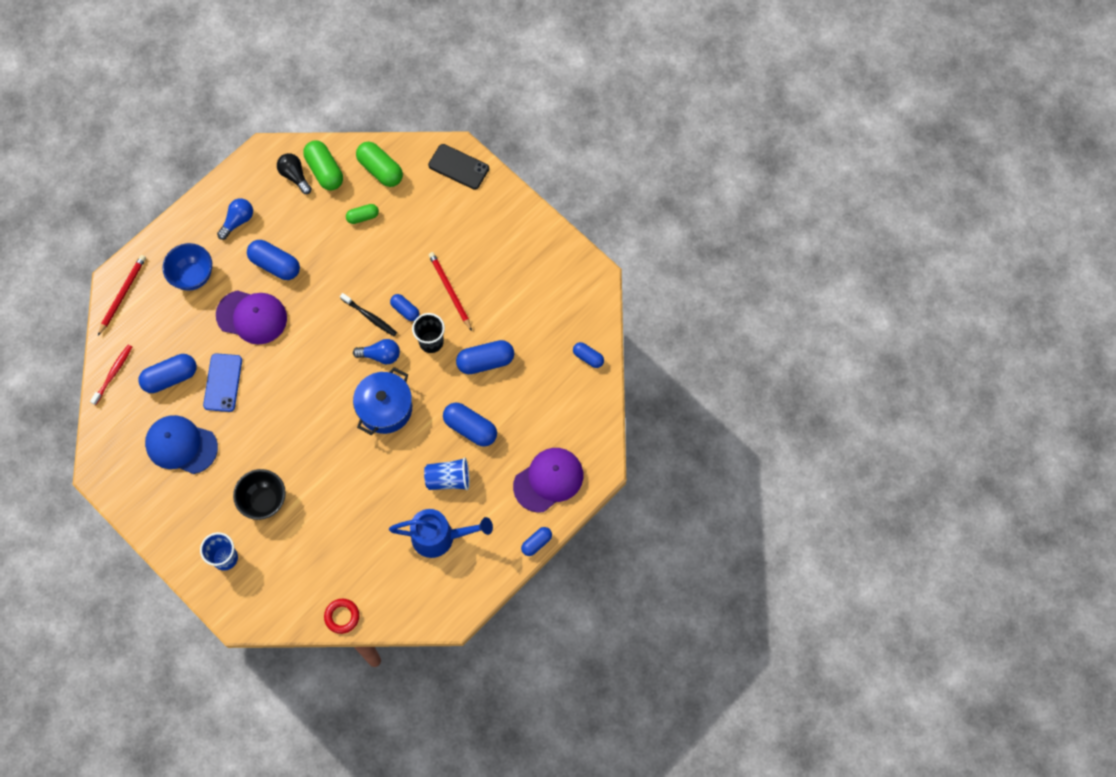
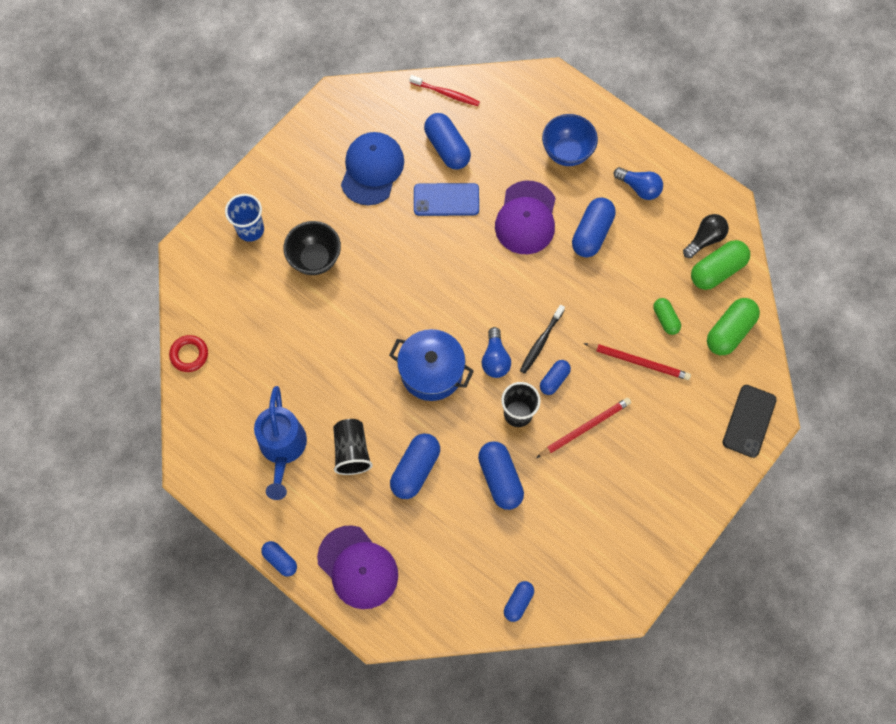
camera: 85 degrees right, 0 degrees up
(122, 294) = (536, 88): red pencil -> red pencil (638, 362)
(448, 479) = (352, 451): blue cup -> black cup

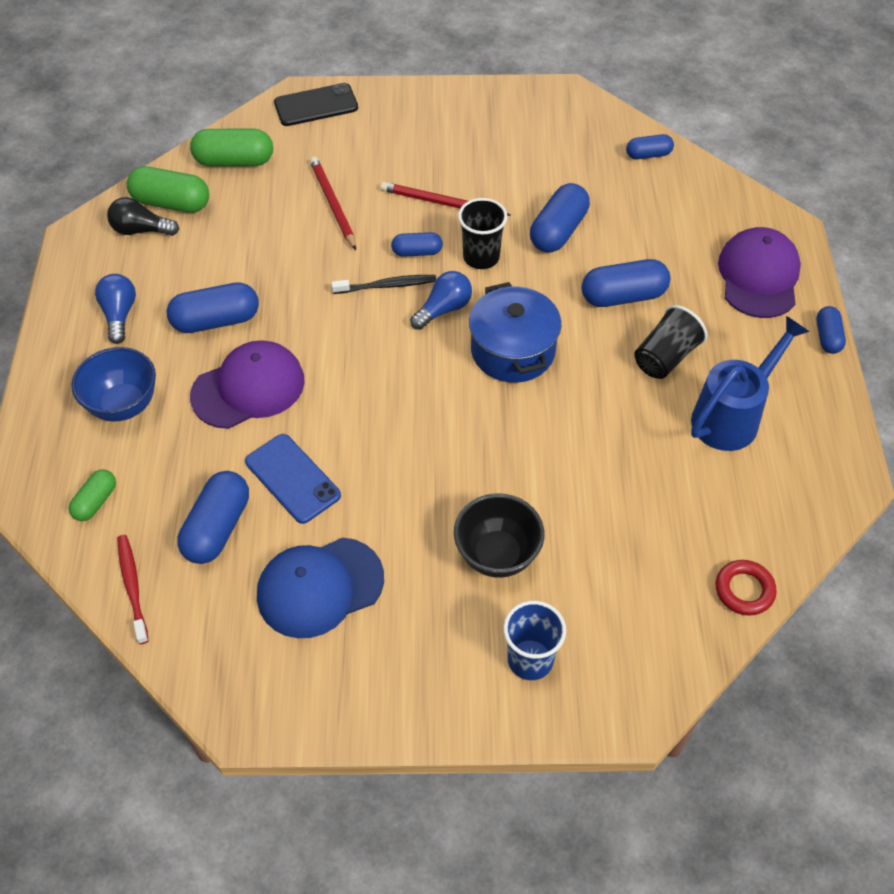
camera: 130 degrees left, 15 degrees down
(665, 319) = (265, 210): green capsule -> green capsule (95, 502)

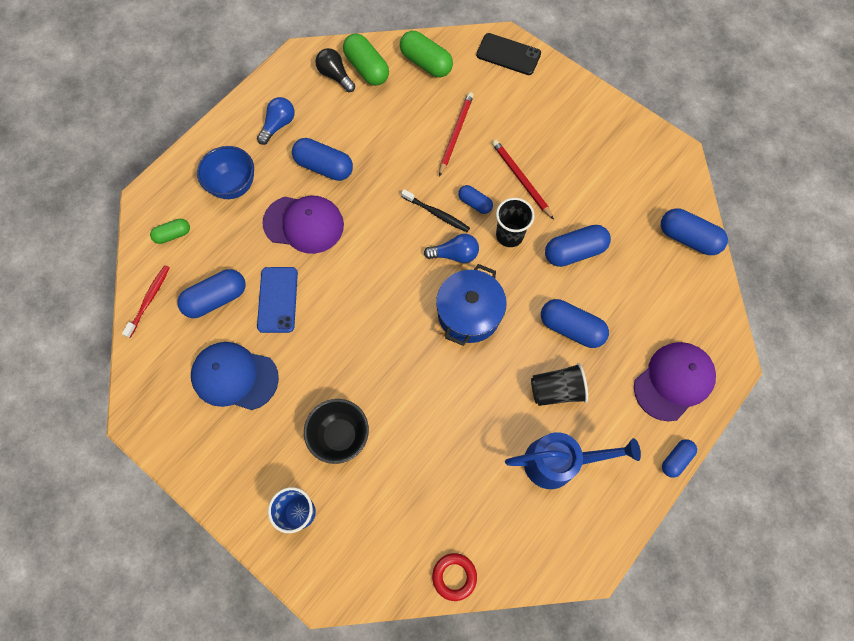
camera: 40 degrees right, 15 degrees up
(648, 155) = (688, 238): blue capsule -> blue capsule, size x1.70

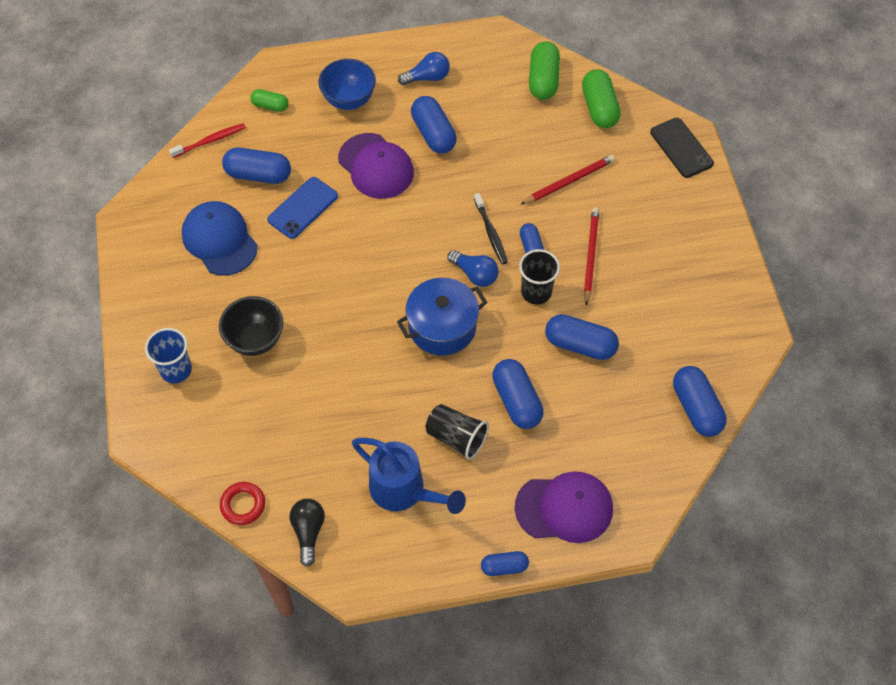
camera: 40 degrees right, 10 degrees down
(335, 76) = (511, 69): black light bulb -> black light bulb (308, 532)

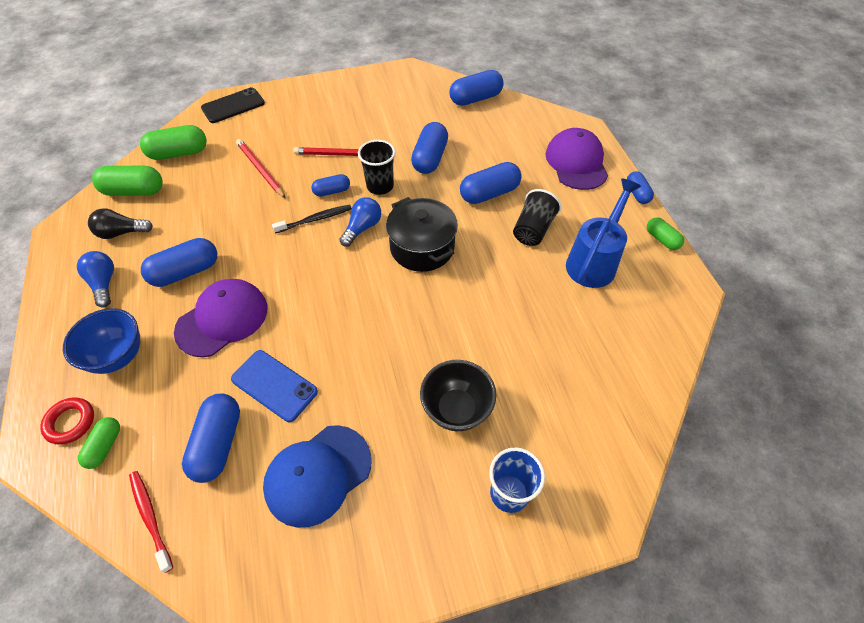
camera: 95 degrees left, 5 degrees down
(243, 505) = (651, 391): red ring -> red ring (70, 422)
(308, 532) = (658, 329): black light bulb -> black light bulb (121, 233)
(427, 573) = (662, 239): none -> green capsule
(442, 327) = (422, 247): blue pot -> black pot

